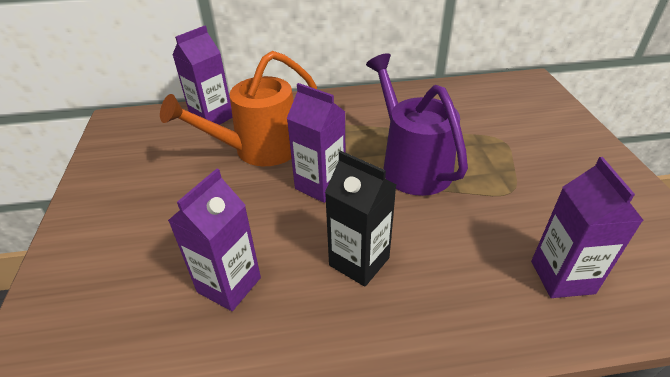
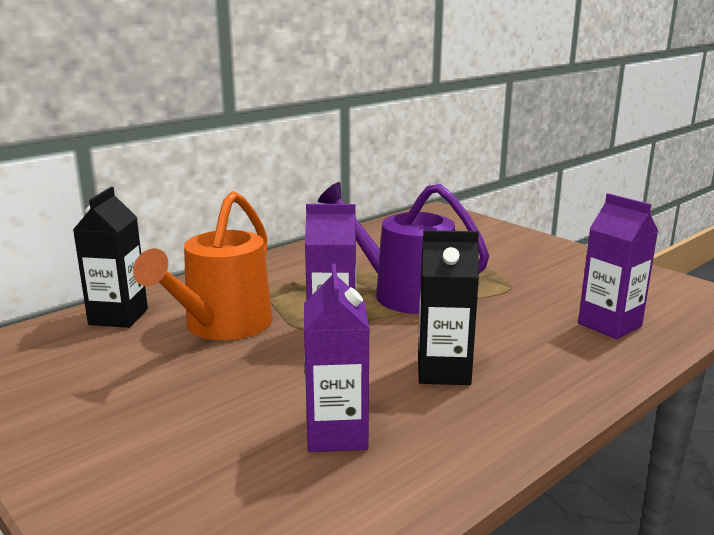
camera: 35 degrees left, 20 degrees down
(212, 118) = (118, 317): purple carton -> black carton

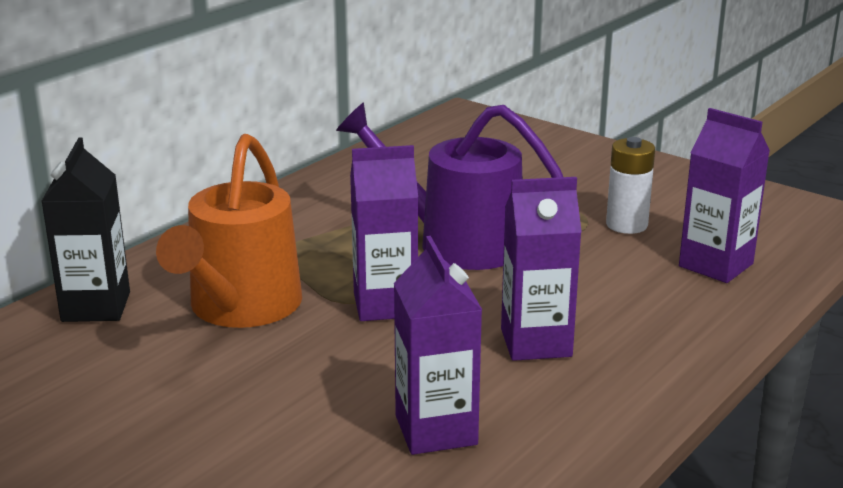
camera: 10 degrees left, 5 degrees up
(443, 371) = (536, 343): black carton -> purple carton
(541, 290) = (626, 225): none -> white battery

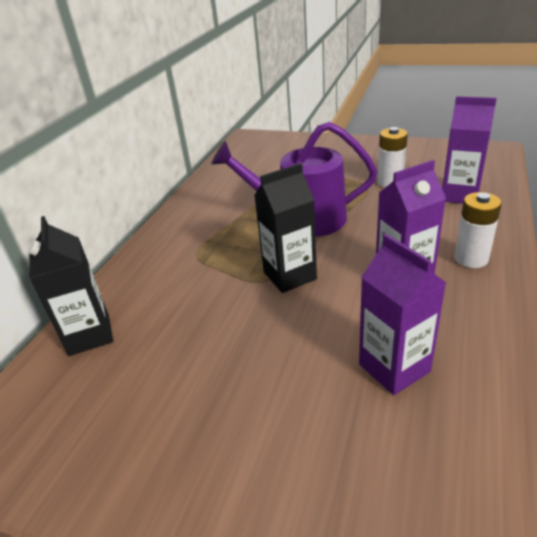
camera: 15 degrees left, 10 degrees up
(240, 308) = (195, 306): orange watering can -> none
(385, 305) = (290, 276): purple carton -> black carton
(650, 345) = (471, 258): none -> white battery

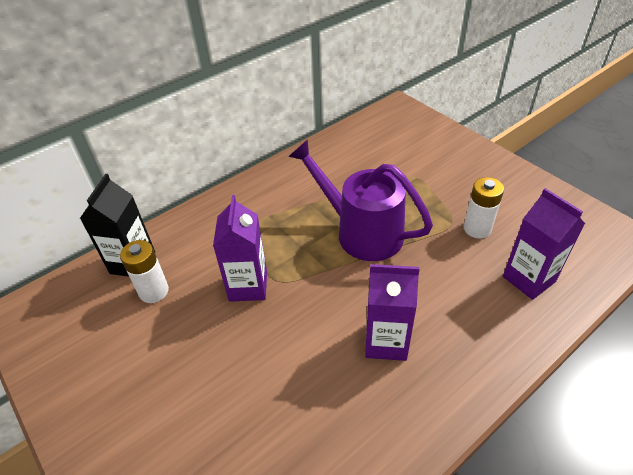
camera: 30 degrees right, 10 degrees up
(290, 276) = (300, 287): black carton -> none
(394, 367) = (298, 421): purple carton -> purple carton (248, 286)
(471, 258) = (463, 357): white battery -> white battery (154, 291)

